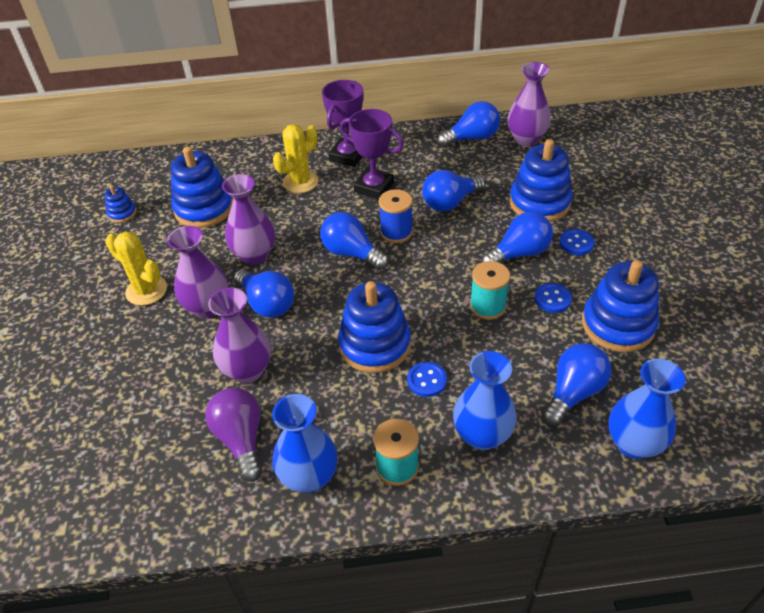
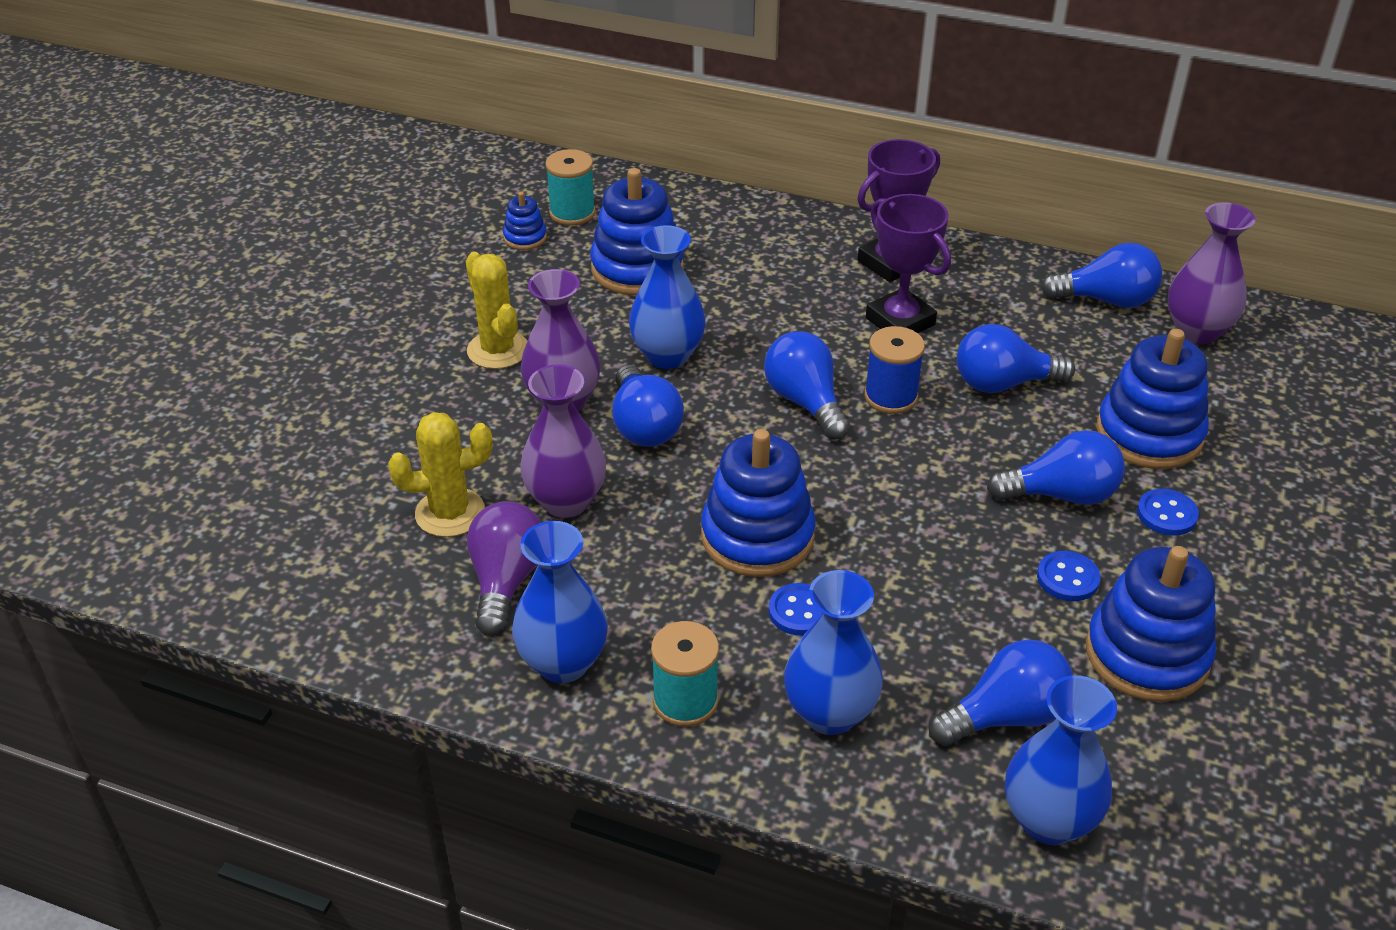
camera: 25 degrees right, 5 degrees down
(255, 255) = (667, 355): purple vase -> blue vase
(300, 182) = (795, 277): yellow cactus -> yellow cactus (450, 513)
(487, 306) = (958, 549): turquoise spool -> turquoise spool (572, 213)

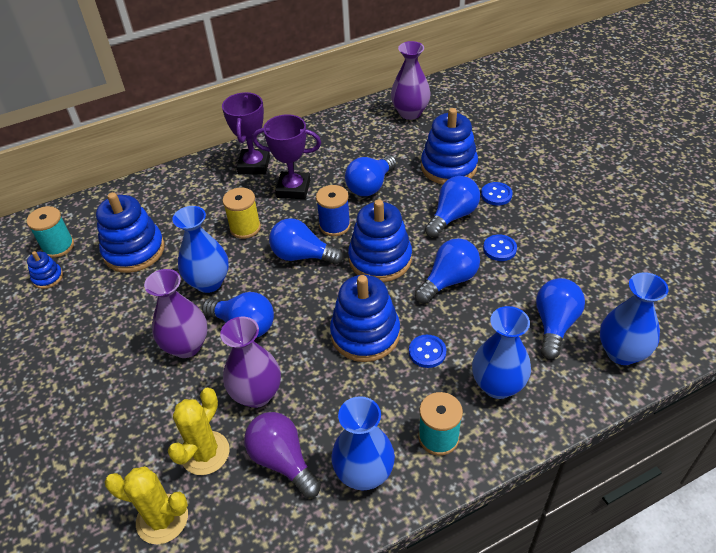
camera: 45 degrees left, 5 degrees up
(498, 350) = (114, 347): yellow cactus -> yellow cactus (162, 519)
(783, 326) = (245, 228): none -> yellow spool
(1106, 300) = (361, 122): blue light bulb -> blue light bulb (449, 280)
(1147, 654) = (562, 256): blue stacking toy -> blue stacking toy (380, 259)

